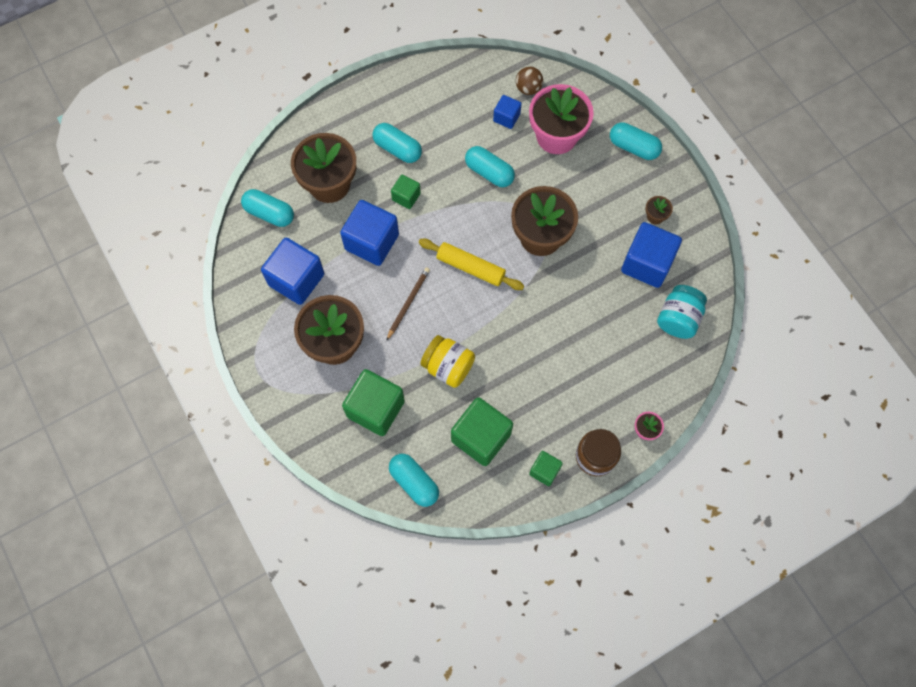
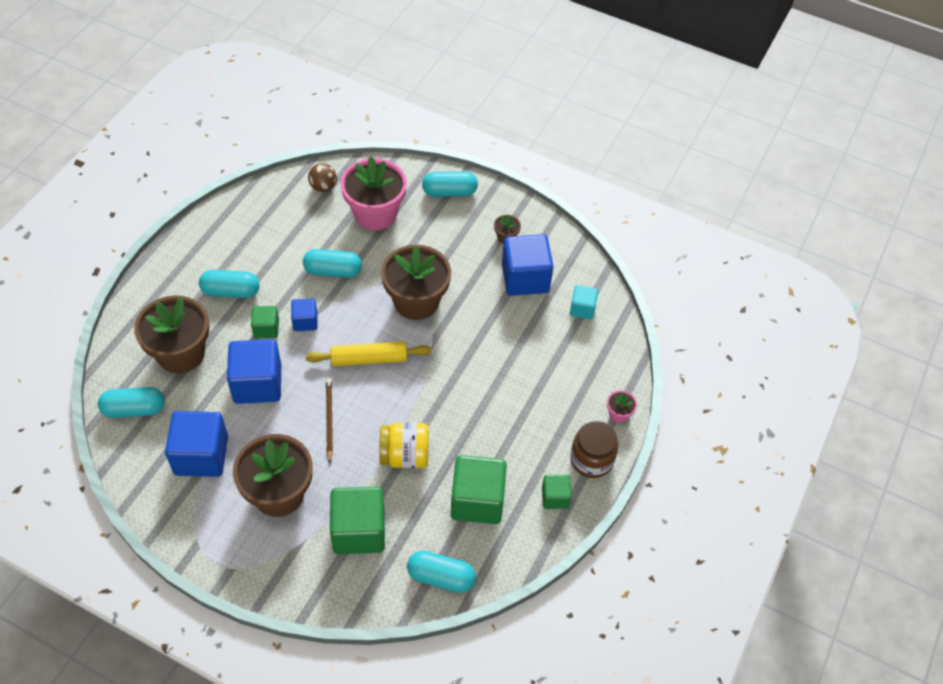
camera: 35 degrees left, 15 degrees down
(506, 117) = (319, 219): blue cube -> blue cube (305, 321)
(678, 319) = (582, 309): turquoise jar -> turquoise cube

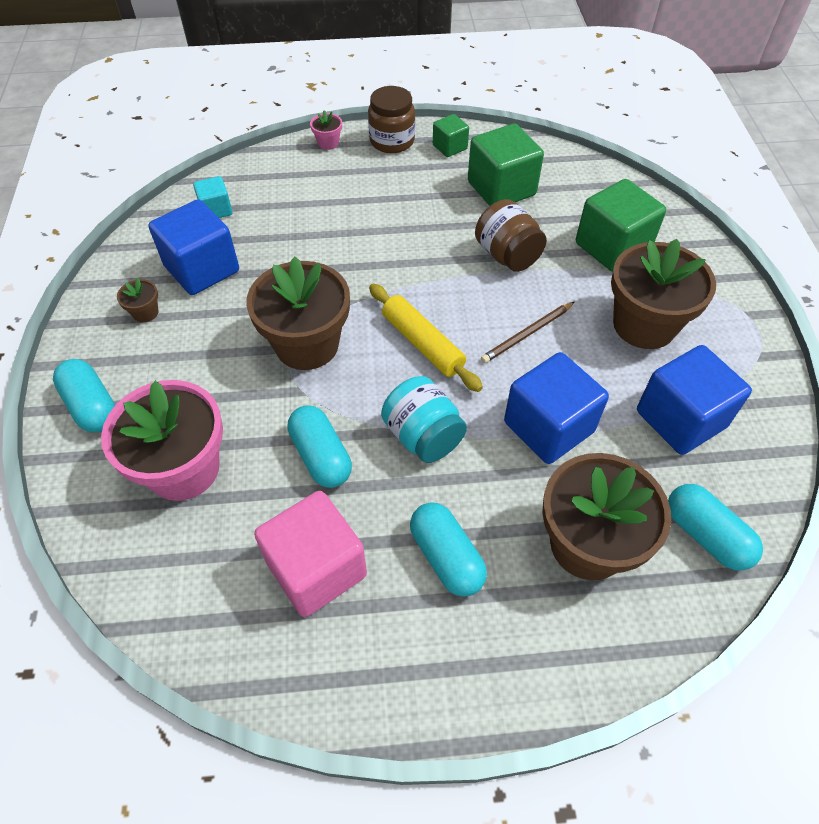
camera: 120 degrees left, 0 degrees up
(266, 328) = (468, 471): green cube -> none
(273, 240) = (316, 569): none -> pink cube
(305, 321) = (423, 436): blue cube -> turquoise jar
(323, 187) = (165, 570): brown ball -> none
(405, 456) = (507, 255): yellow jar -> brown jar
(441, 577) = (591, 178): turquoise capsule -> none

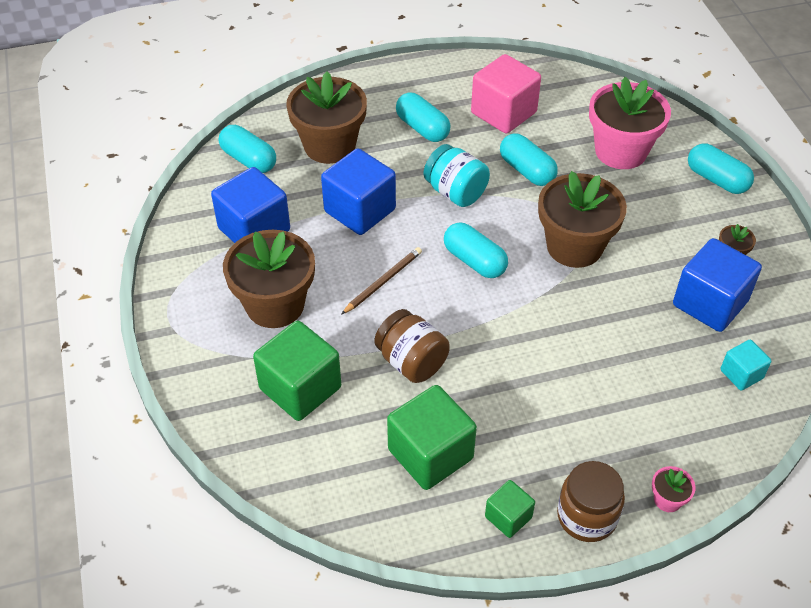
camera: 170 degrees right, 5 degrees down
(423, 343) = (474, 261): yellow rolling pin -> turquoise capsule

